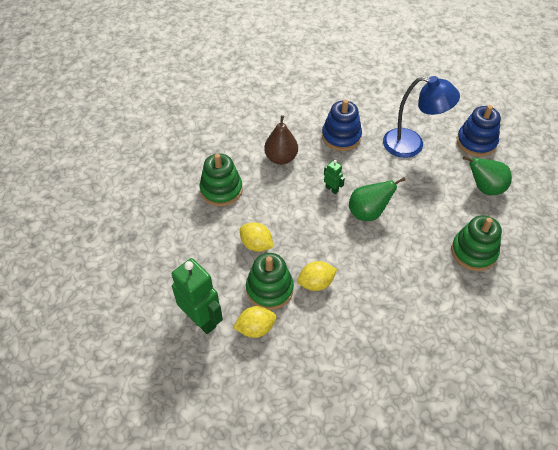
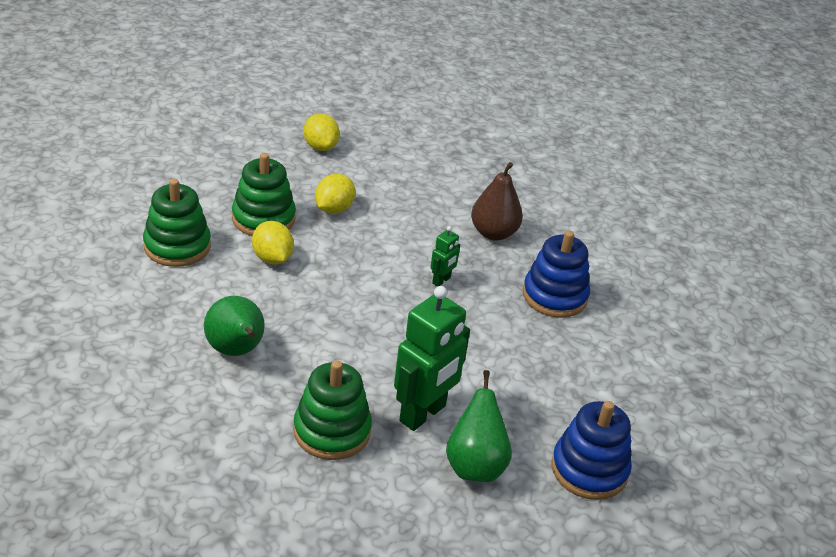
camera: 80 degrees right, 15 degrees down
(202, 319) = (222, 168): green robot -> green robot (423, 414)
(221, 190) = (423, 180): green stacking toy -> green stacking toy (177, 246)
(255, 328) = (206, 207): yellow lemon -> yellow lemon (320, 147)
(368, 212) = (400, 315): green pear -> green pear (236, 350)
(412, 145) = (558, 379): blue lamp -> none

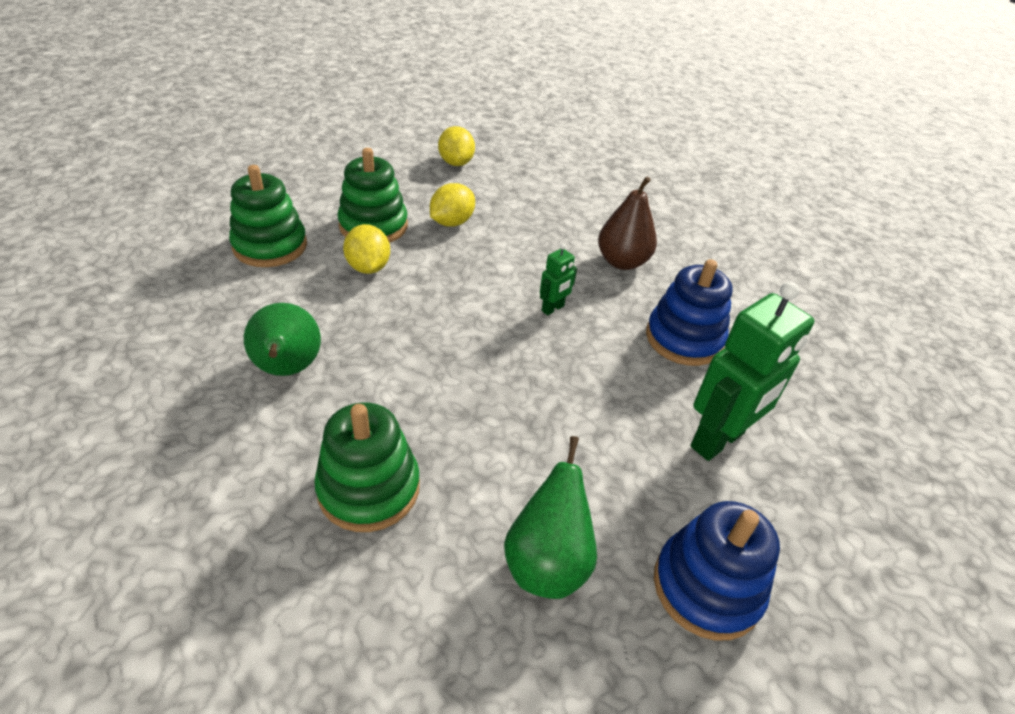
camera: 10 degrees right, 5 degrees up
(423, 414) = (493, 476): green robot -> green robot (718, 440)

